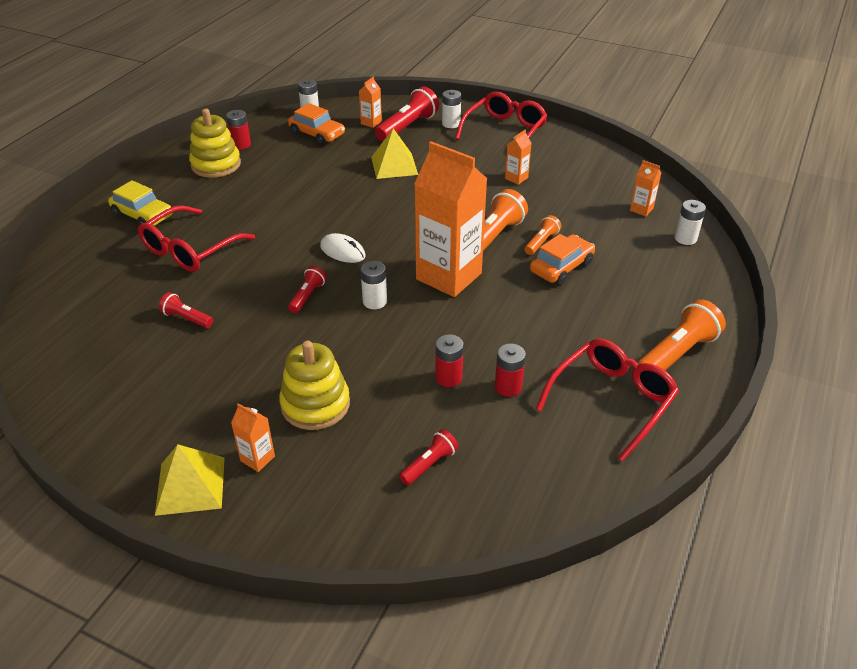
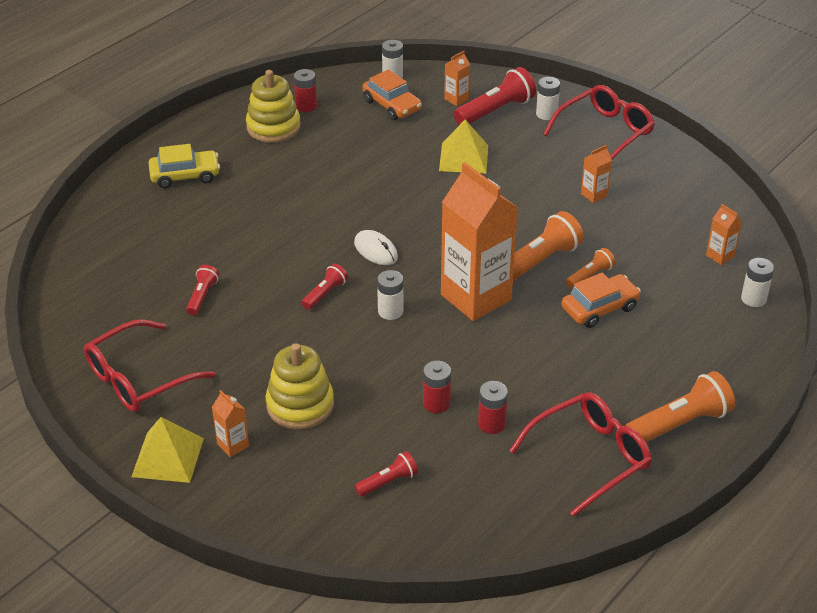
camera: 15 degrees right, 0 degrees up
(143, 215) = (185, 176): yellow car -> yellow car turned 60 degrees counterclockwise
(186, 318) = (202, 296): red flashlight -> red flashlight turned 60 degrees clockwise
(190, 249) = (223, 222): red glasses -> red glasses (139, 378)

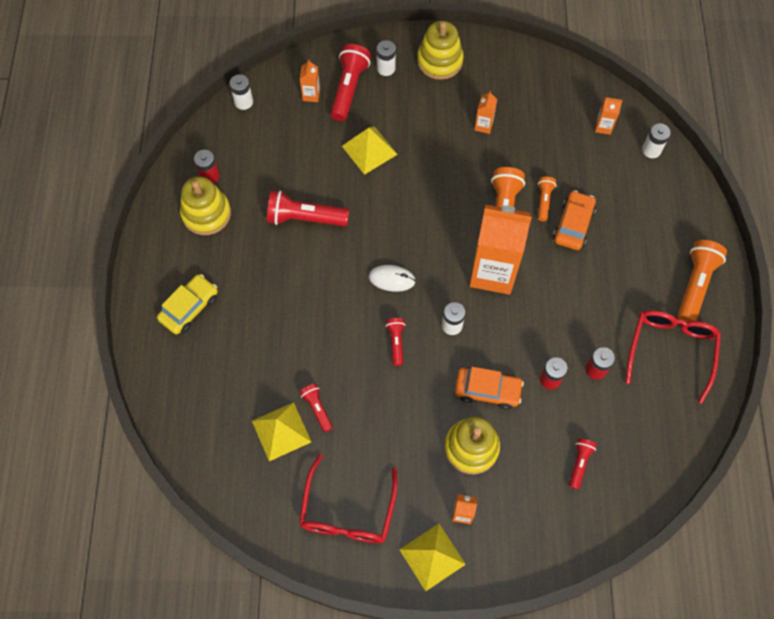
camera: 40 degrees left, 25 degrees up
(154, 293) = (281, 431): none -> yellow pyramid
(350, 171) = (305, 218): none -> red flashlight
(392, 105) = (271, 132): orange car -> orange car (487, 390)
(604, 133) = (439, 61): red glasses -> yellow stacking toy

